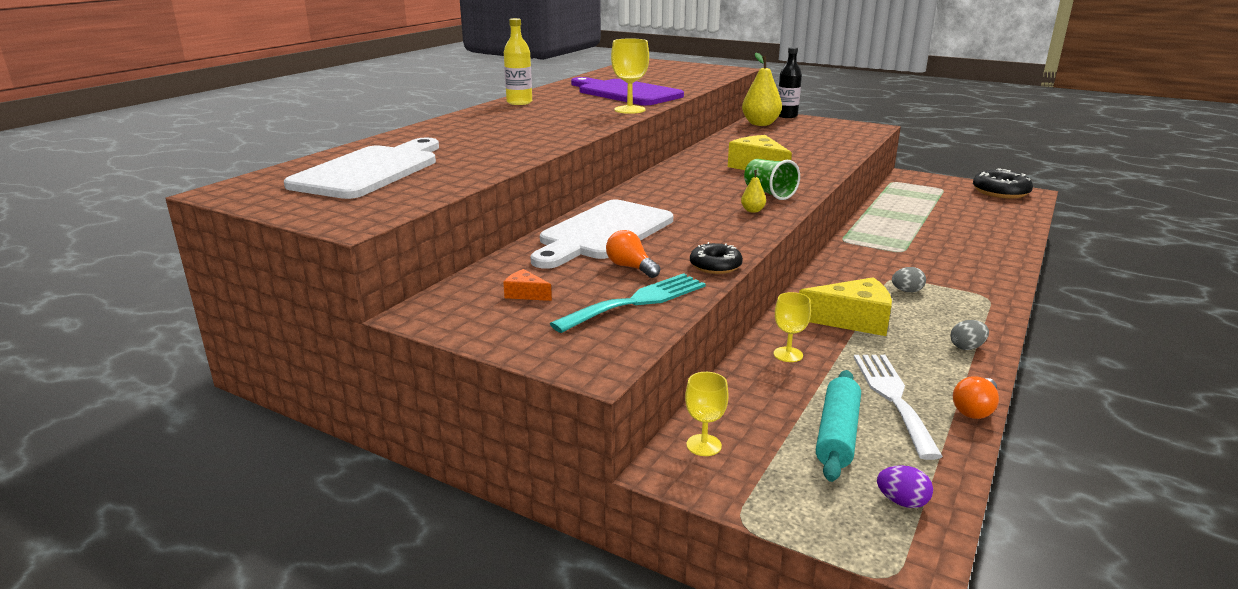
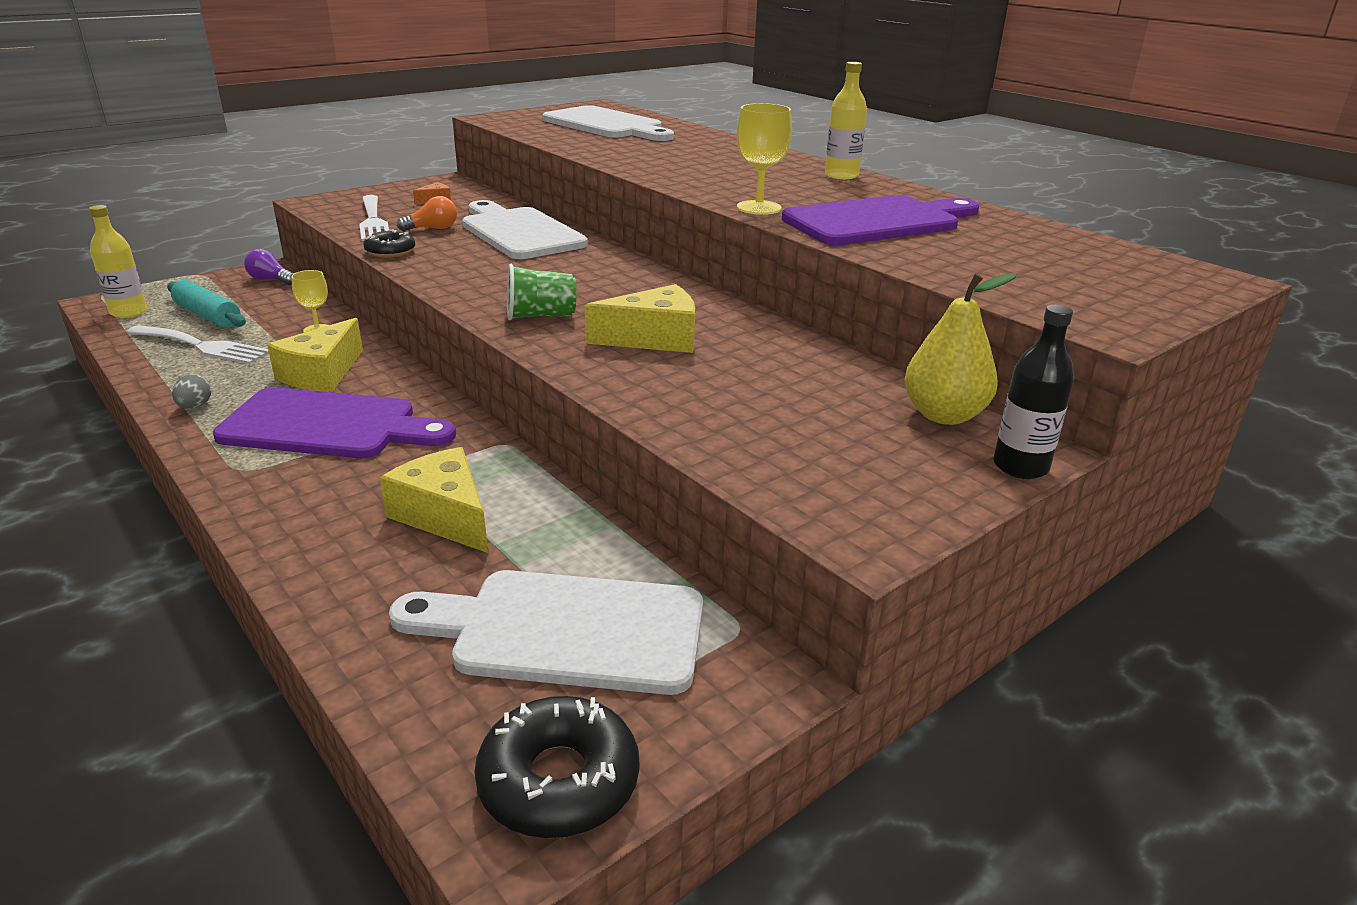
camera: 110 degrees right, 5 degrees up
(637, 301) = (373, 221): turquoise fork -> white fork
(704, 445) = (270, 280): yellow goblet -> purple light bulb
(752, 210) = (495, 294): yellow pear -> none
(902, 502) = (129, 312): purple egg -> yellow bottle
(906, 291) = (328, 426): grey egg -> purple cutting board
(923, 237) = (444, 515): none -> yellow cheese
(944, 202) = (566, 630): none -> white cutting board
(975, 409) = (135, 369): orange light bulb -> none

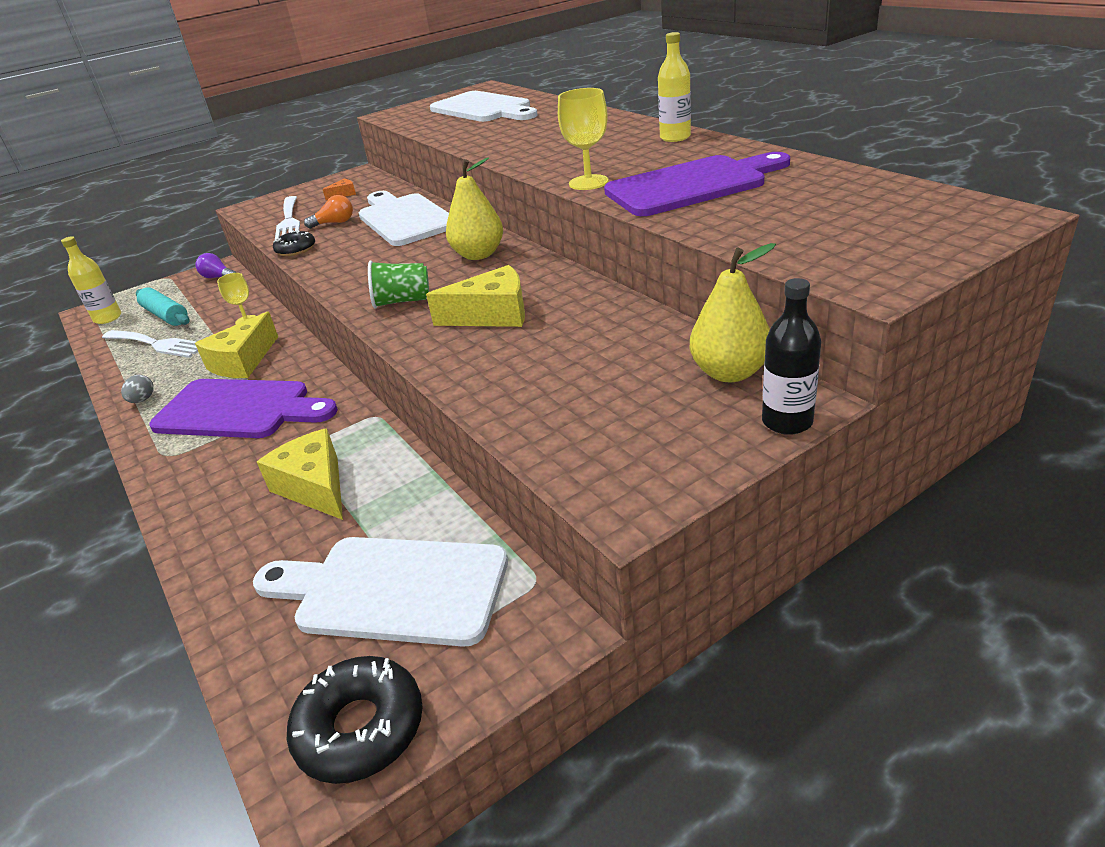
camera: 10 degrees right, 5 degrees up
(620, 276) = (478, 254): none -> yellow pear

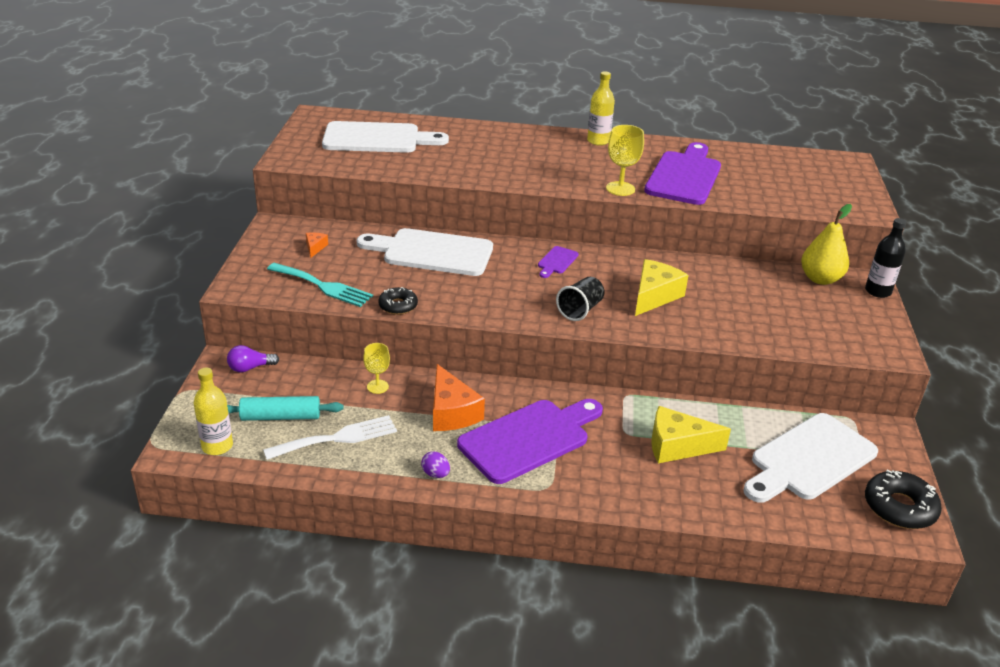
camera: 55 degrees left, 0 degrees up
(142, 400) = (435, 474): grey egg -> purple egg
(243, 361) = (451, 412): yellow cheese -> orange cheese
(289, 221) = (323, 286): white fork -> turquoise fork
(335, 223) = (376, 274): orange light bulb -> none
(402, 301) = (580, 310): green cup -> black cup
(478, 254) = (556, 261): yellow pear -> purple cutting board

